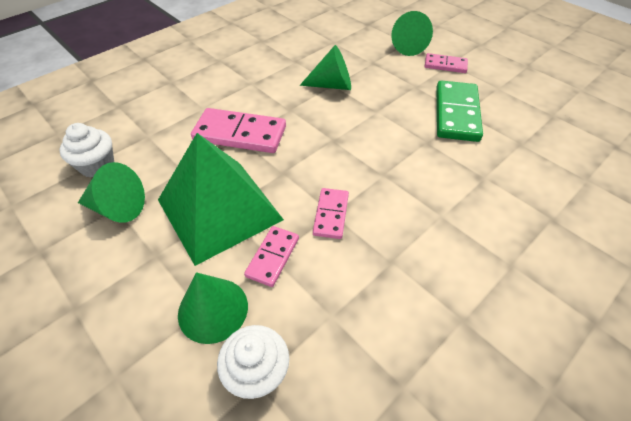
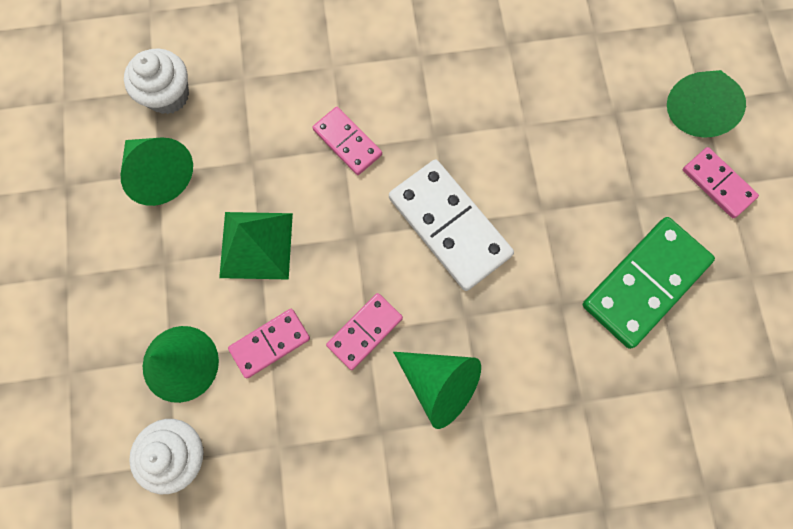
camera: 35 degrees right, 25 degrees up
(219, 209) = (256, 245): green pyramid -> green pyramid, size x0.58
(240, 134) = (347, 142): pink domino -> pink domino, size x0.57
(332, 85) = (522, 125): green cone -> green cone (439, 384)
(334, 141) = (449, 226): none -> white domino

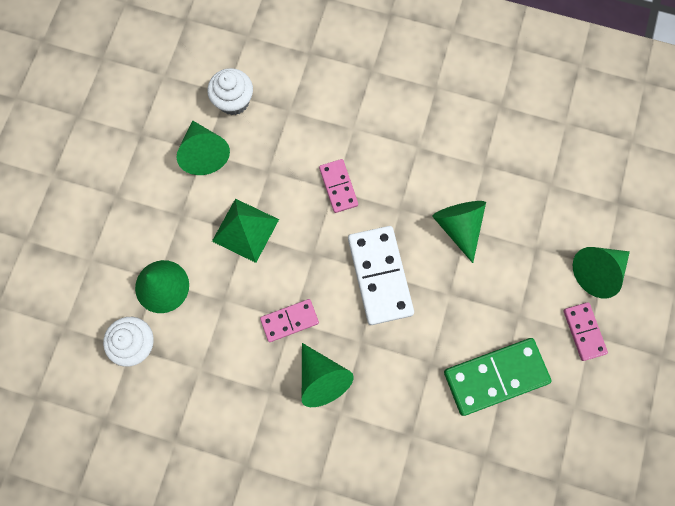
camera: 25 degrees right, 0 degrees up
(270, 343) = (224, 300): pink domino -> none
(514, 127) = (458, 226): none -> green cone

